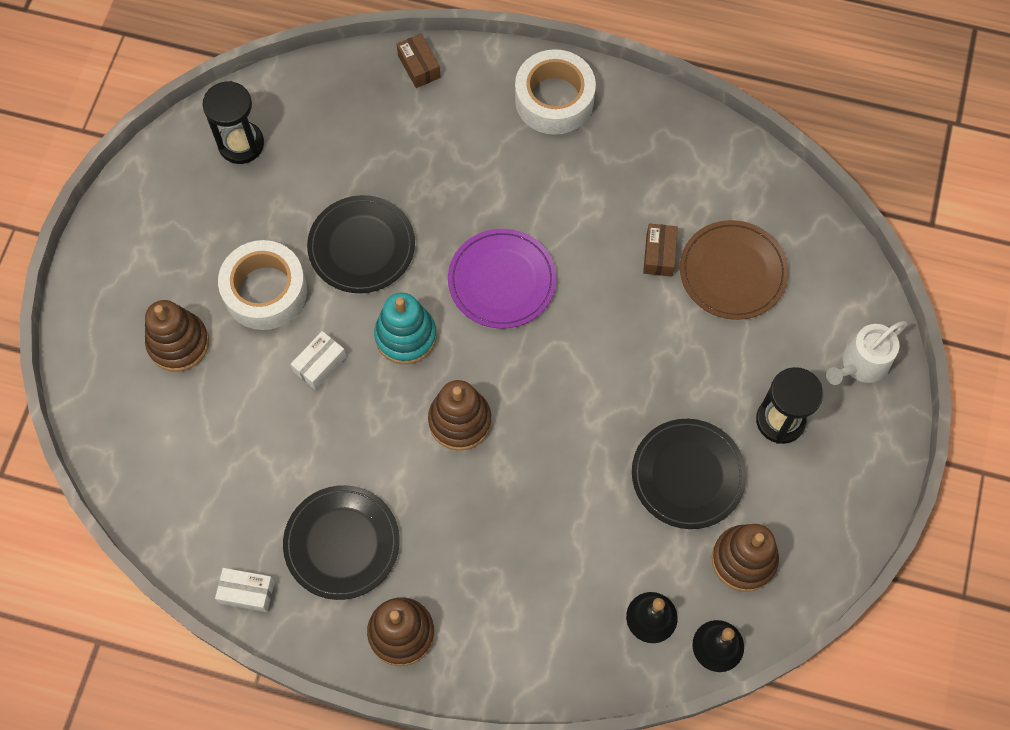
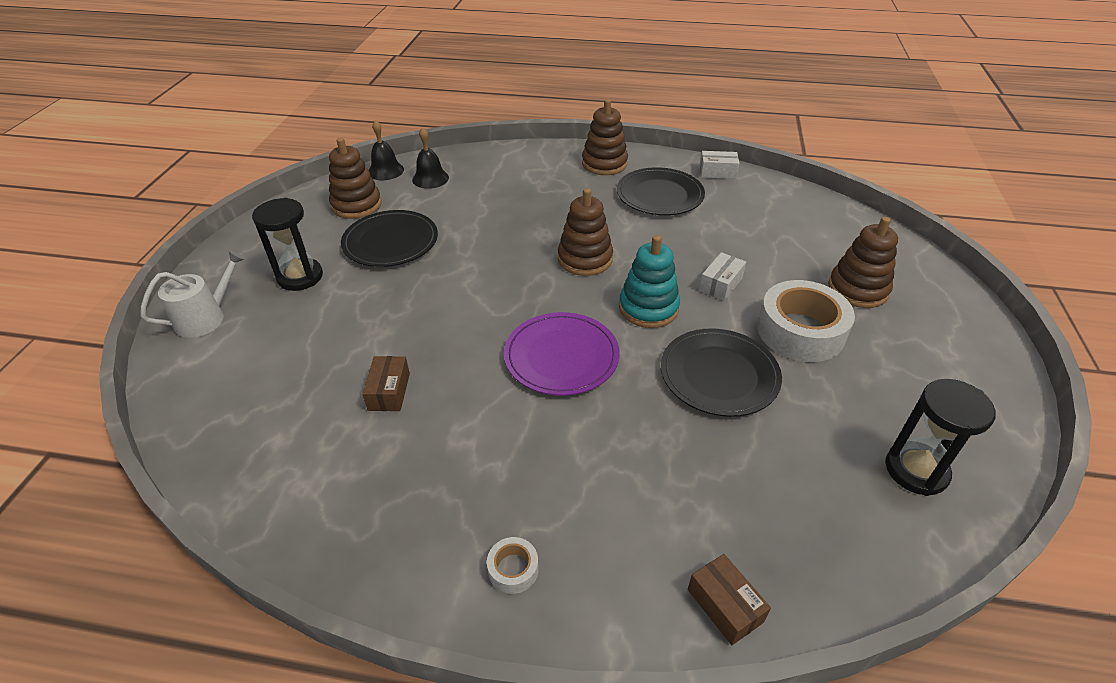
camera: 175 degrees right, 25 degrees down
(554, 99) = (513, 569): white tape -> white tape, size x0.43
(732, 272) = (310, 382): brown plate -> none

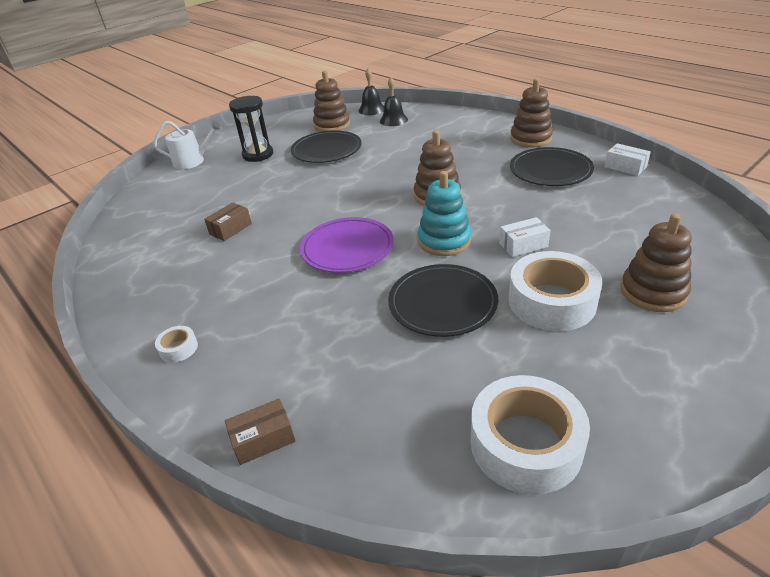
camera: 40 degrees right, 5 degrees down
(724, 605) = (263, 439): brown box -> brown box turned 60 degrees clockwise
(916, 470) = (525, 444): black hourglass -> white tape

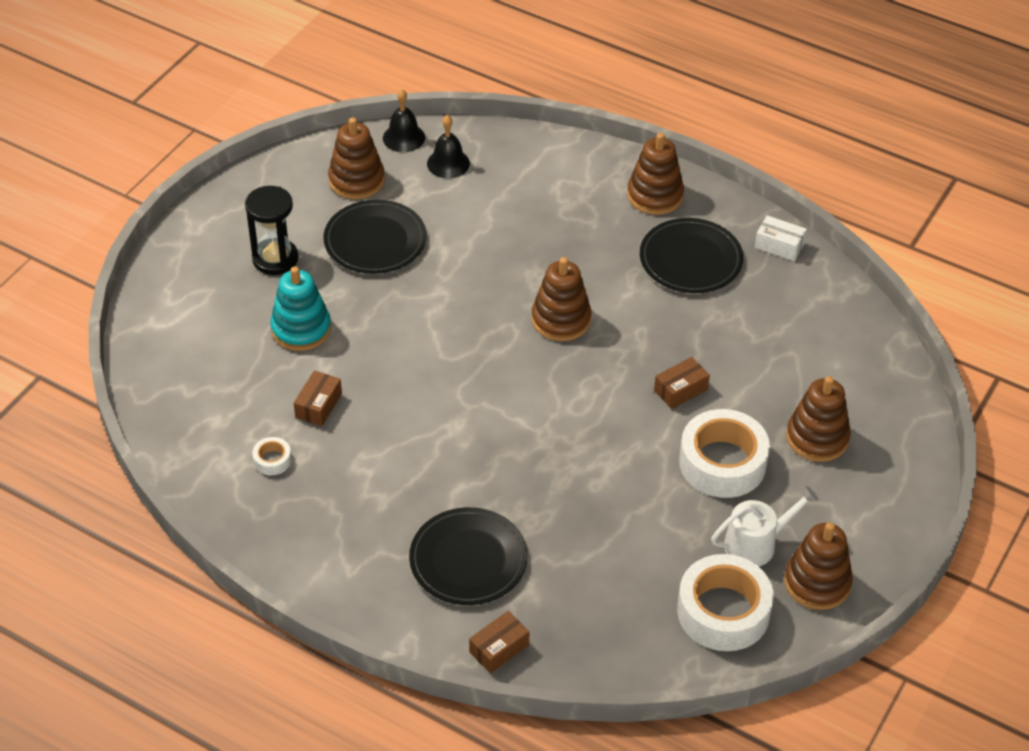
camera: 20 degrees left, 10 degrees up
(178, 348) = (360, 575): white tape -> white tape (272, 460)
(193, 161) = (180, 281): white watering can -> white watering can (756, 544)
(347, 248) = (482, 418): purple plate -> none
(442, 303) = (614, 480): black plate -> black plate (468, 559)
(444, 241) = (591, 394): turquoise stacking toy -> turquoise stacking toy (301, 329)
(523, 245) = (680, 390): white box -> brown box
(647, 430) = (817, 582): none -> brown stacking toy

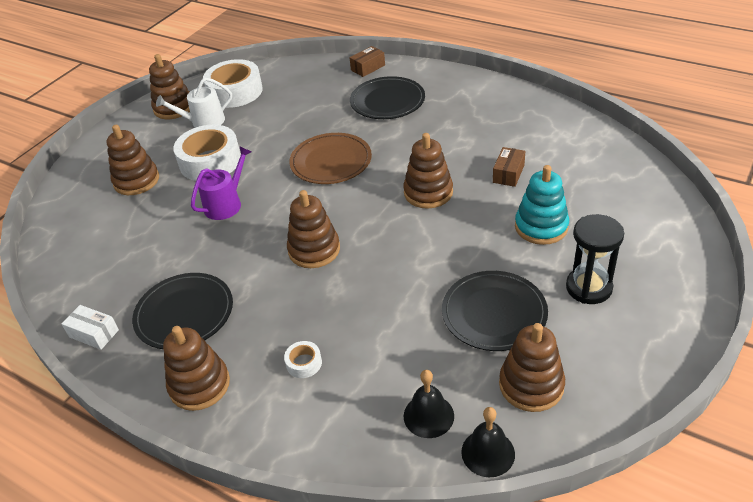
camera: 175 degrees left, 5 degrees down
(272, 460) = (532, 139): white tape -> white tape (304, 363)
(423, 385) = (428, 192): none -> brown stacking toy
(550, 446) = (331, 161): none -> brown plate
(680, 390) = (226, 204): brown box -> purple watering can

